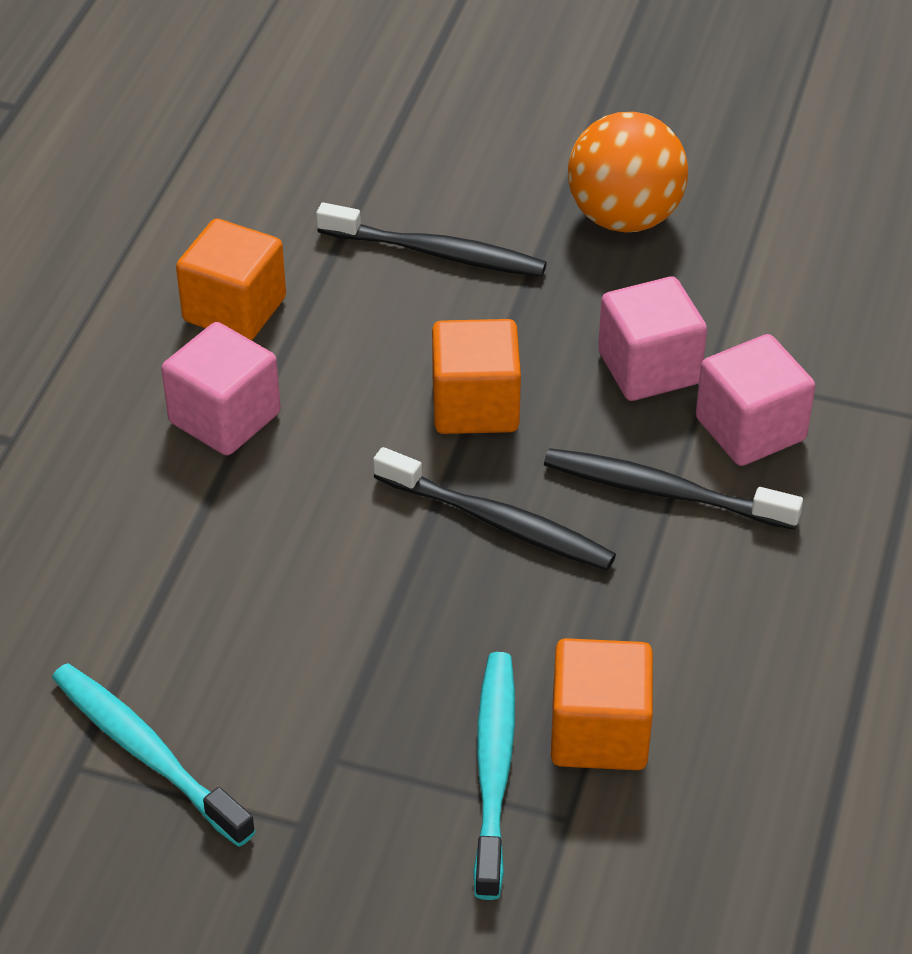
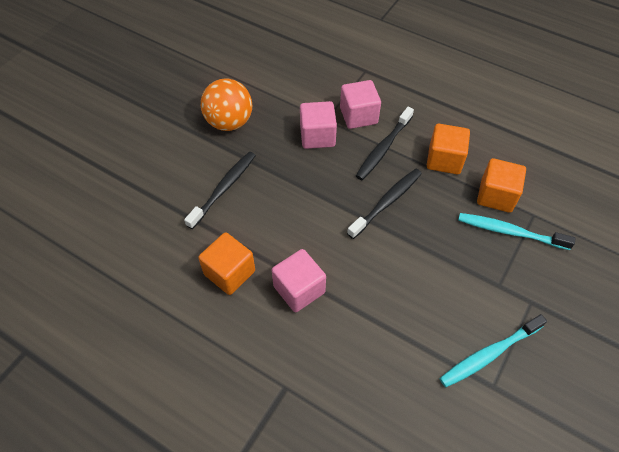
camera: 75 degrees left, 10 degrees up
(475, 406) = (320, 195): orange cube -> orange cube (444, 160)

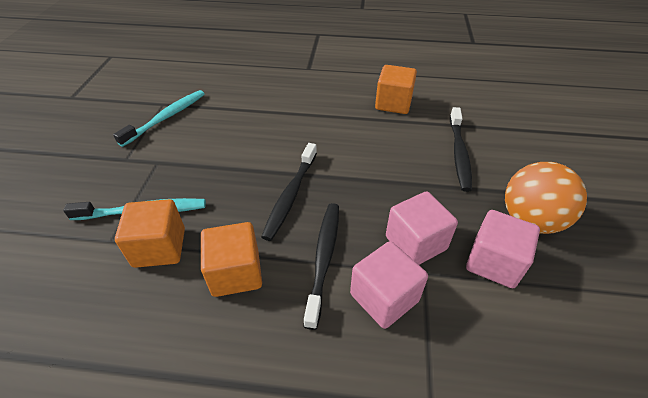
camera: 155 degrees right, 10 degrees down
(299, 289) = (333, 110): pink cube -> pink cube (494, 262)

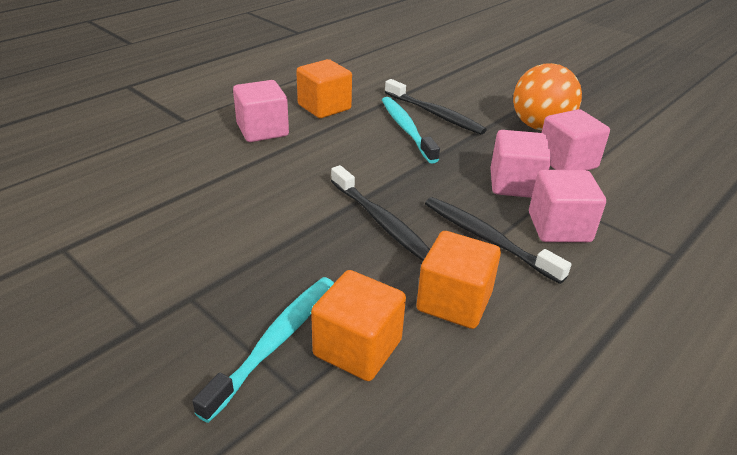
camera: 55 degrees left, 10 degrees down
(166, 117) = (102, 256): turquoise toothbrush -> turquoise toothbrush (406, 129)
(333, 97) = (262, 130): none -> pink cube

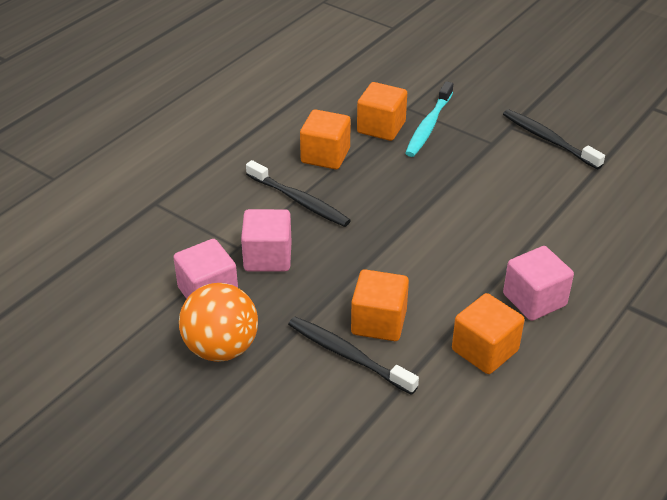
camera: 175 degrees right, 5 degrees up
(381, 221) = (384, 207): black toothbrush -> black toothbrush (548, 140)
(406, 129) = (379, 322): turquoise toothbrush -> orange cube
(559, 227) = (239, 216): pink cube -> none

